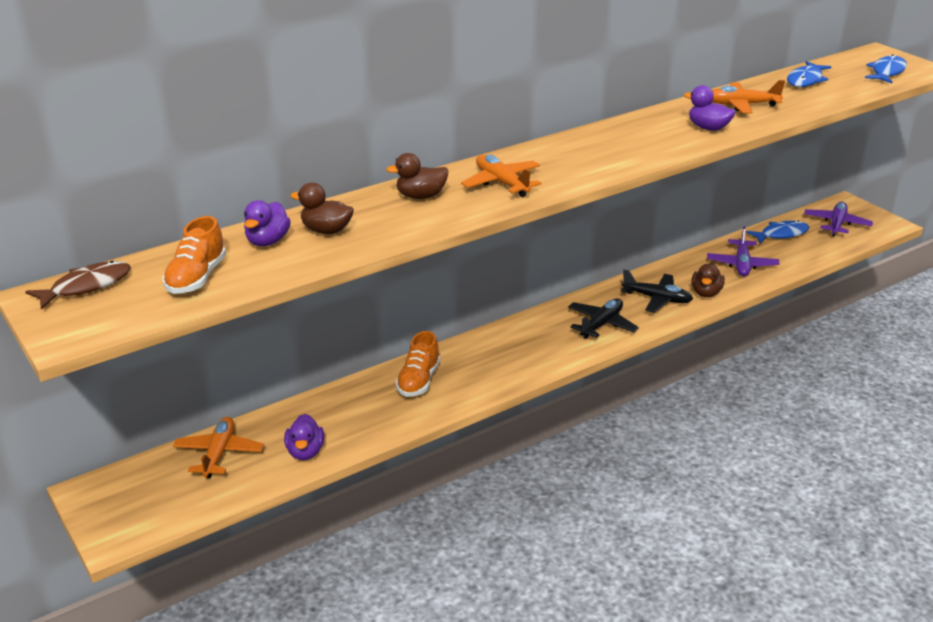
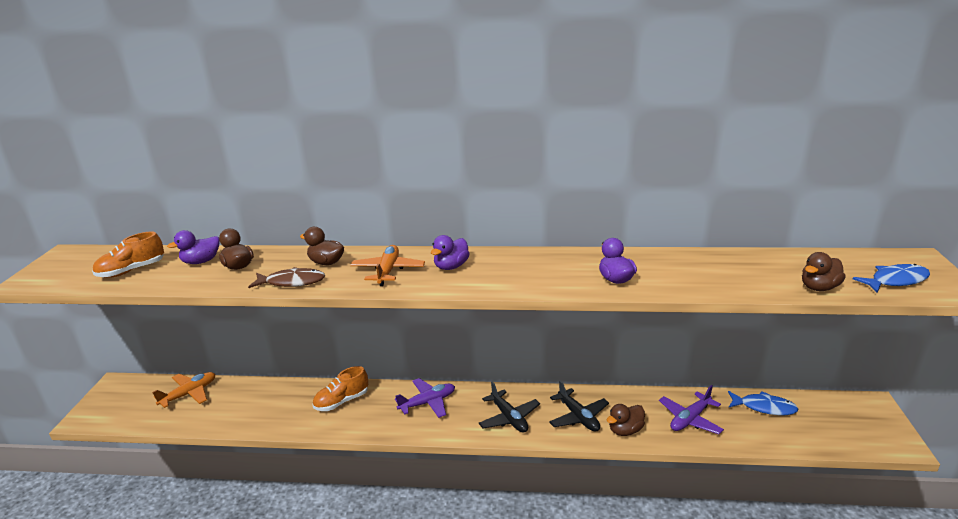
camera: 40 degrees right, 5 degrees down
(86, 286) = (88, 256): brown fish -> brown fish (292, 282)
(305, 452) = (223, 417): purple duck -> purple duck (451, 267)
(601, 324) = (509, 418): black plane -> black plane turned 75 degrees clockwise
(741, 105) = (681, 268): orange plane -> none
(805, 80) = (786, 264): blue fish -> none
(836, 224) = (836, 420): purple plane -> purple plane (428, 403)
(850, 91) = (819, 287): none -> brown duck

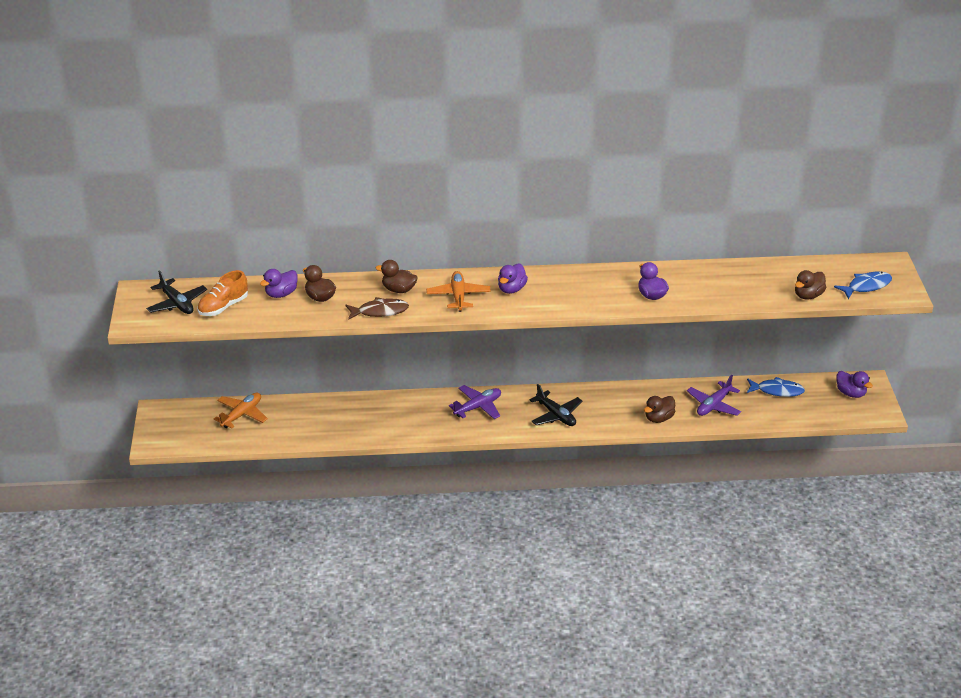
camera: 10 degrees left, 10 degrees up
(341, 401) = (396, 411): orange shoe -> none
(578, 417) = (617, 410): black plane -> black plane (177, 303)
(854, 416) = (850, 393): none -> purple duck

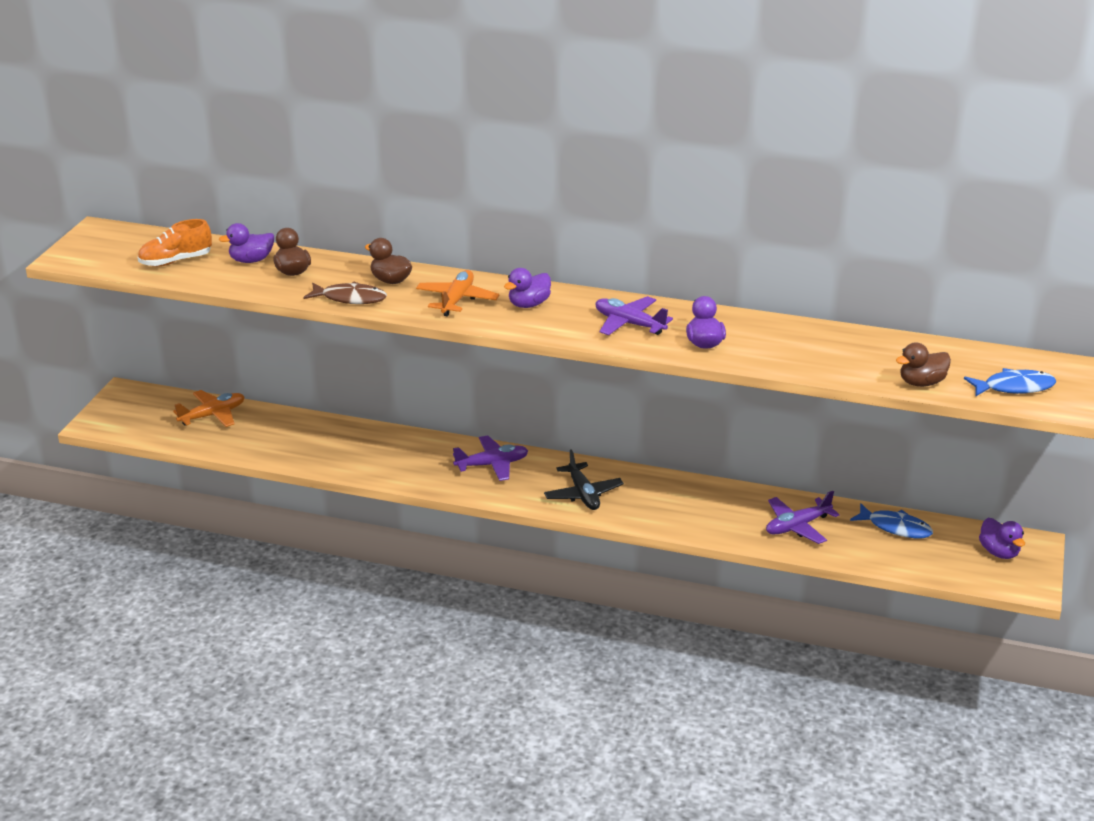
camera: 20 degrees right, 5 degrees down
(177, 303) = (128, 249): black plane -> none
(591, 290) = (629, 324): none -> purple plane
(659, 418) = (714, 526): brown duck -> none

